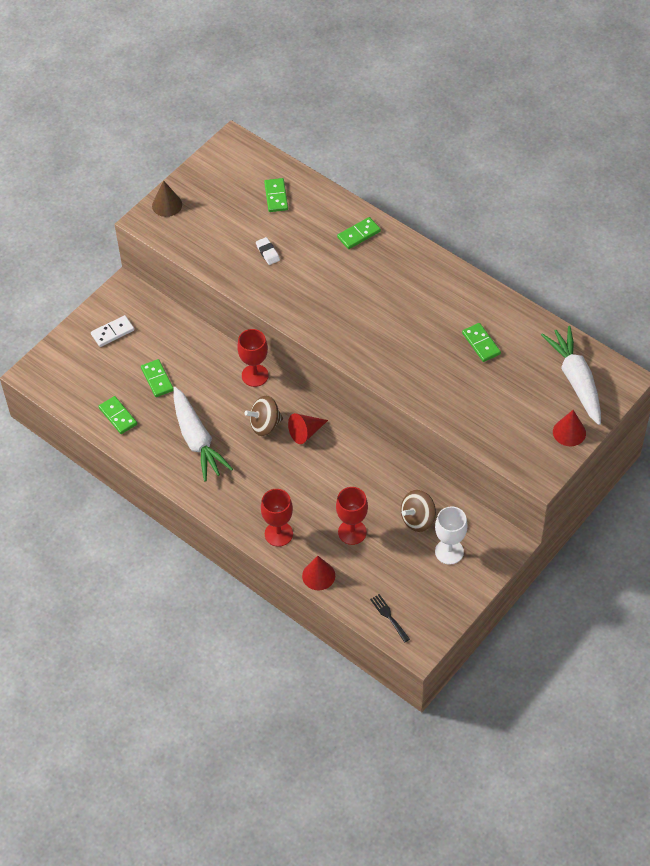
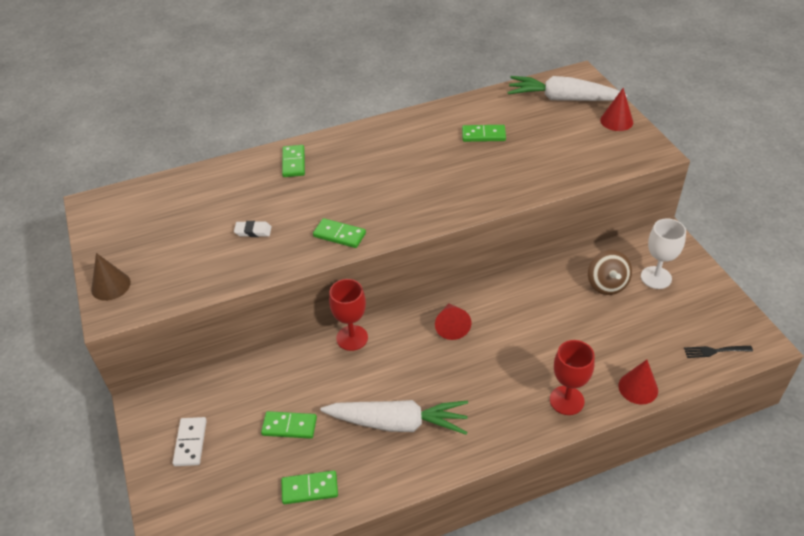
camera: 60 degrees left, 10 degrees down
(265, 425) = (419, 355): brown spinning top -> none
(276, 196) = (191, 200): green domino -> green domino (339, 235)
(352, 532) = (596, 339): red goblet -> none

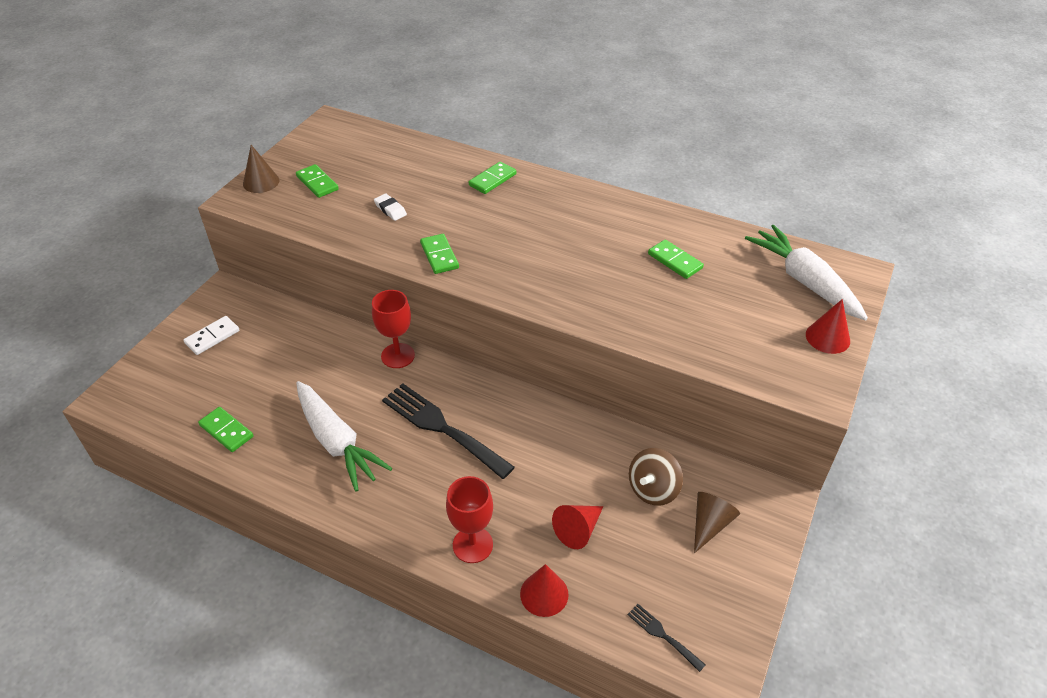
camera: 45 degrees right, 0 degrees up
(289, 426) = (275, 379): green domino -> green domino (317, 183)
(448, 355) = (442, 427): none -> black fork
(451, 326) = (476, 409): red cone -> red cone (578, 530)
(656, 277) = (709, 524): white goblet -> brown cone

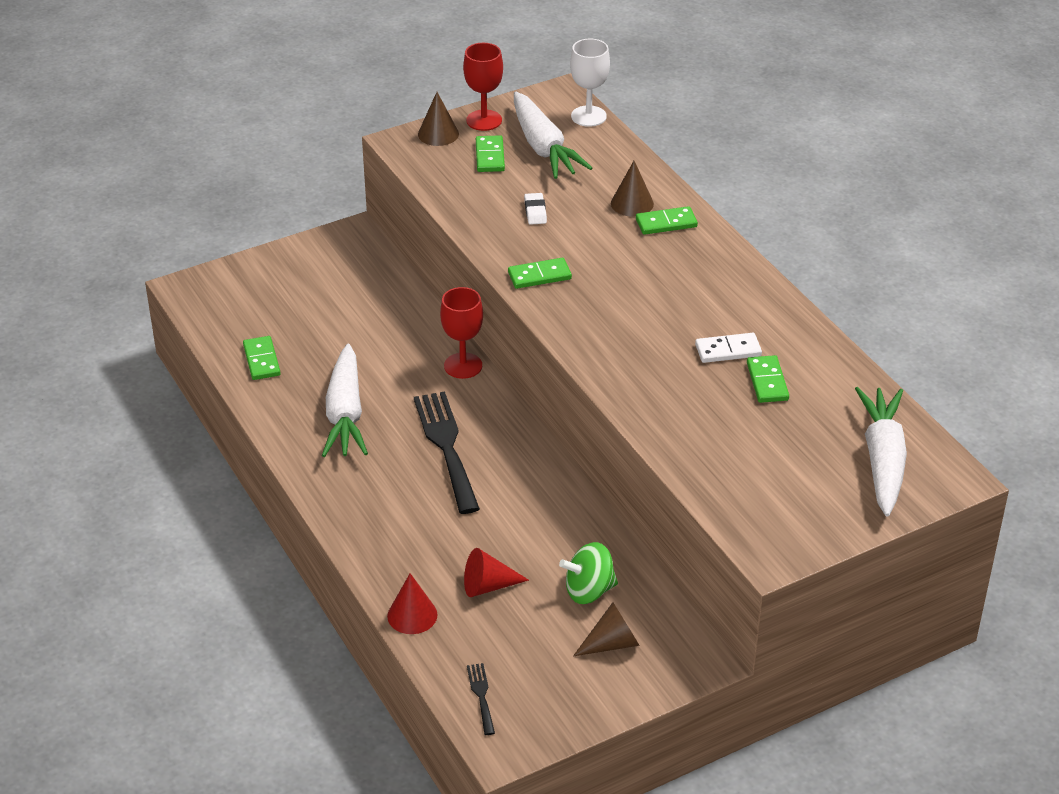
camera: 35 degrees right, 5 degrees down
(212, 337) = (312, 272): white domino -> white domino (728, 350)
(352, 161) = (543, 147): none -> white carrot
(365, 128) = (588, 116): none -> white goblet
(439, 256) = (539, 276): green domino -> green domino turned 60 degrees clockwise
(455, 176) = (632, 203): none -> brown cone
(472, 545) = (387, 550): red goblet -> red goblet (484, 120)
(653, 489) = (589, 591): brown spinning top -> green spinning top
(827, 337) = (840, 518): red cone -> none

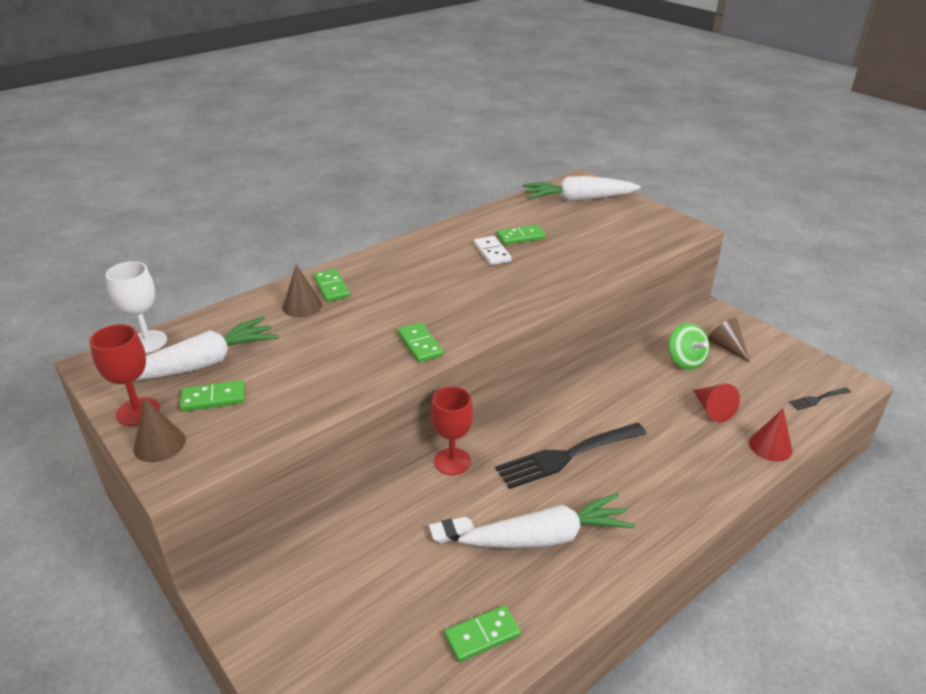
camera: 100 degrees left, 5 degrees down
(535, 212) = (317, 357): white eraser -> white eraser (452, 532)

